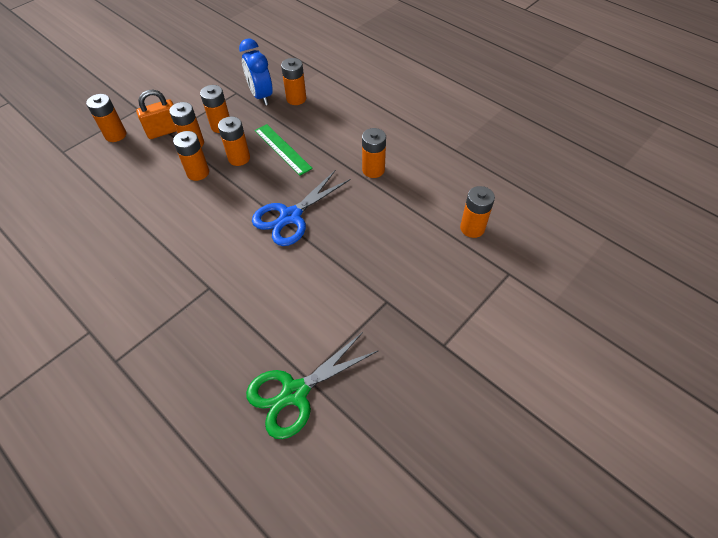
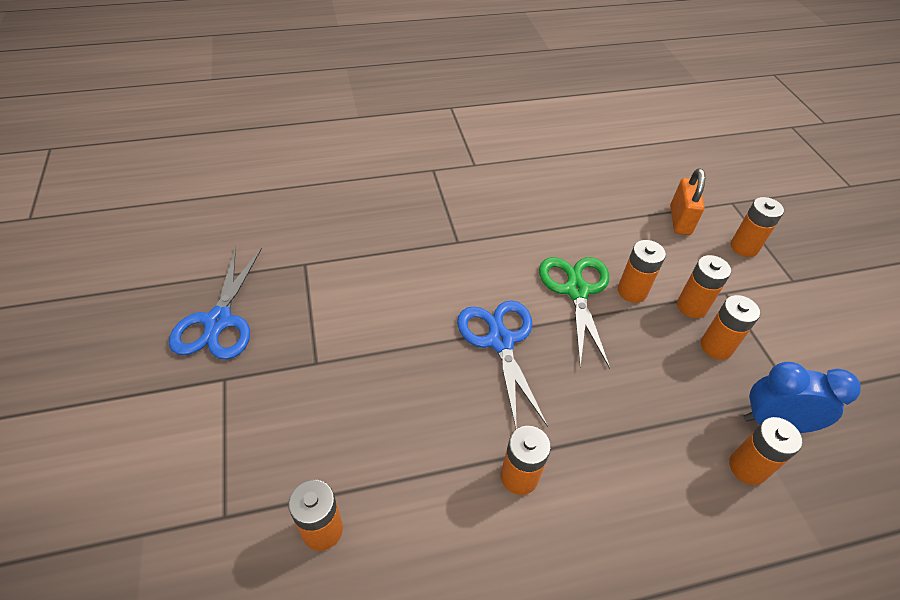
camera: 120 degrees right, 5 degrees down
(164, 131) = (731, 289): orange padlock -> orange padlock (680, 220)
(239, 158) = (637, 338): orange battery -> none
(282, 149) = (629, 390): green ruler -> none
(295, 393) = (301, 250): green scissors -> green scissors (576, 290)
(408, 391) = (218, 321): none -> blue scissors

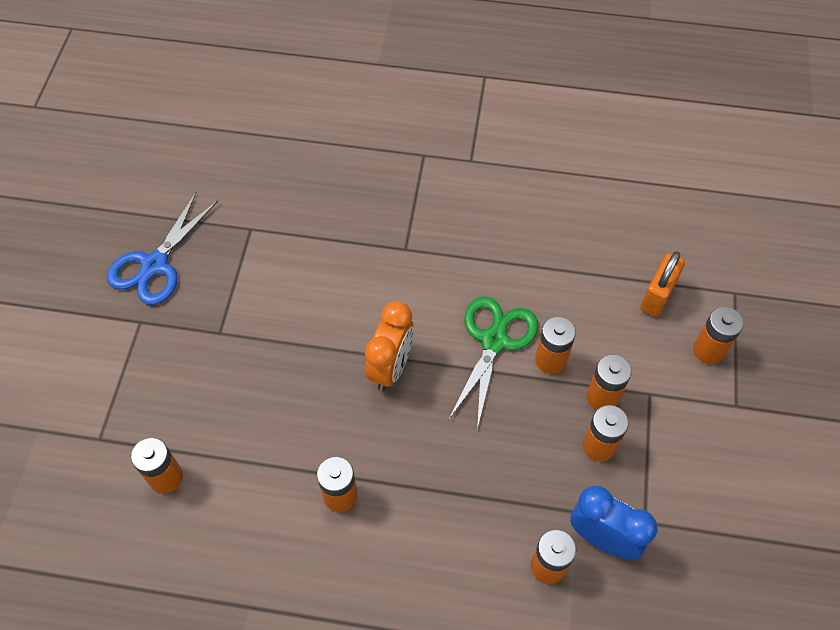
camera: 25 degrees right, 10 degrees up
(500, 341) = (391, 367): blue scissors -> orange clock

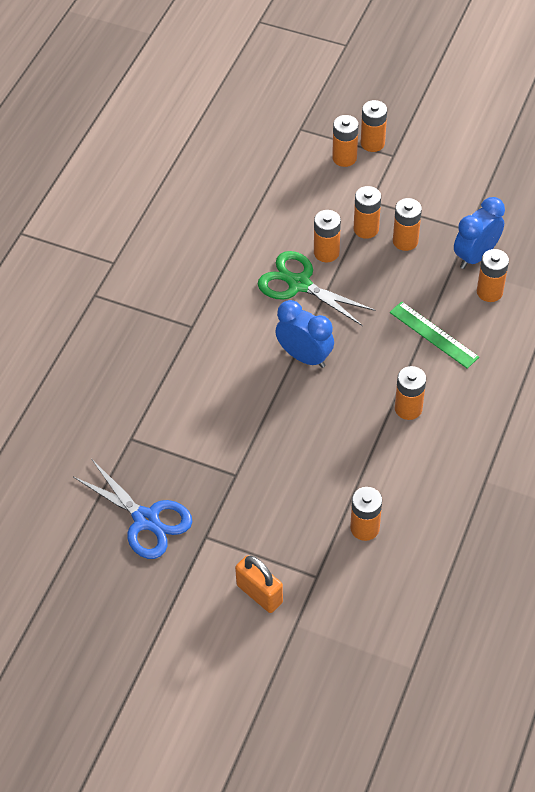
camera: 75 degrees left, 5 degrees down
(391, 367) = (304, 356): orange clock -> blue clock
(459, 506) = (433, 334): none -> green ruler
(657, 296) = (289, 174): orange padlock -> orange padlock (259, 594)
(747, 377) = (372, 143): none -> orange battery

